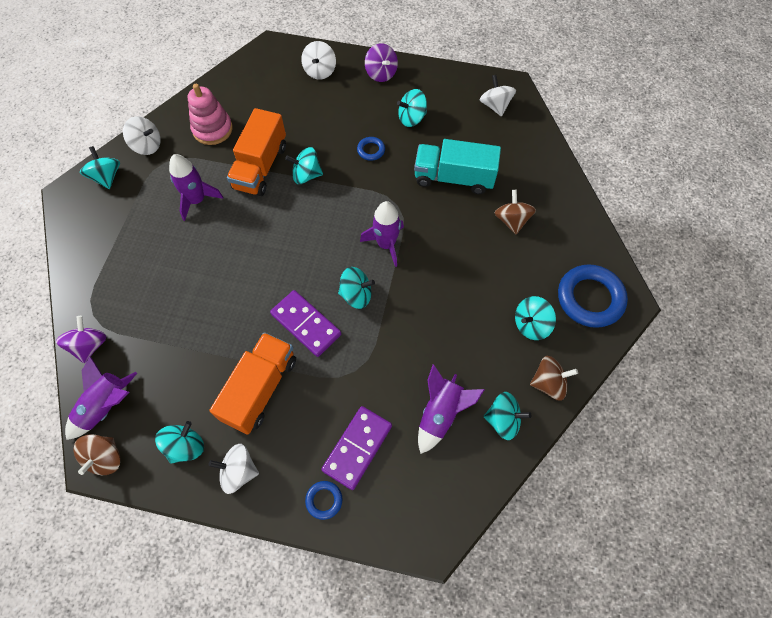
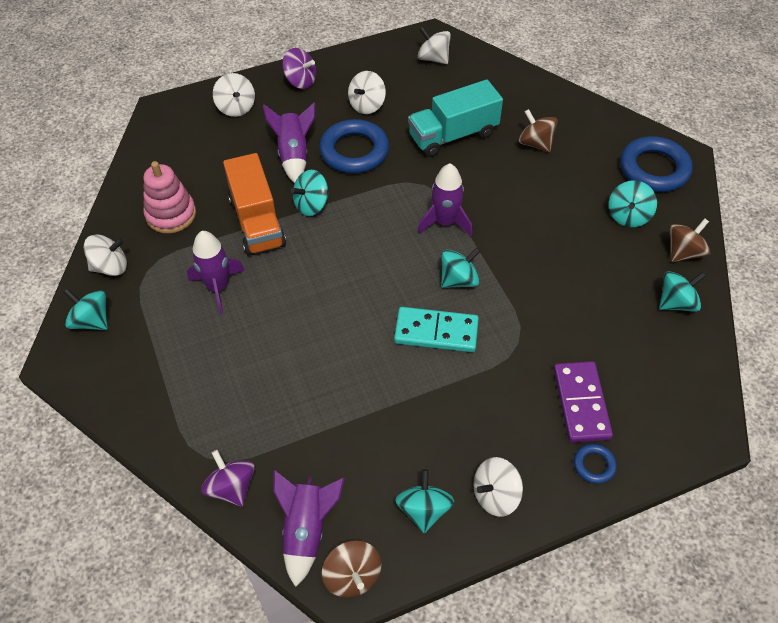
camera: 35 degrees left, 10 degrees down
(260, 389) = (447, 413): orange truck -> none
(306, 324) = (436, 332): purple domino -> turquoise domino
(371, 150) = (354, 151): blue ring -> blue ring, size x2.12
(411, 118) = (367, 105): turquoise spinning top -> white spinning top
(441, 413) = (623, 330): purple rocket -> purple rocket (294, 155)

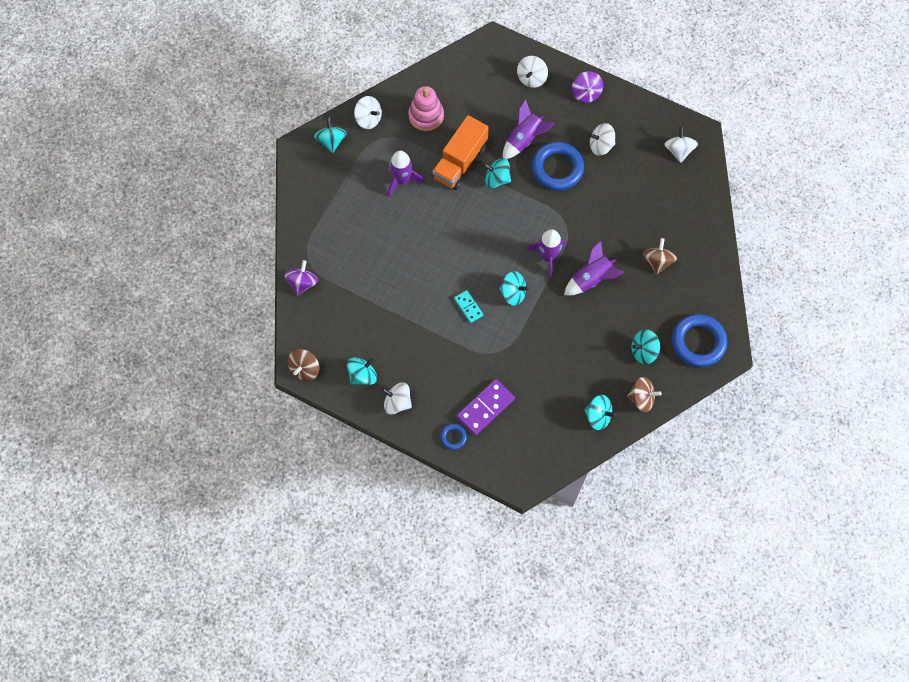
camera: 50 degrees right, 15 degrees up
(306, 530) = (310, 332): purple rocket -> purple rocket (591, 279)
(436, 332) = (468, 307): turquoise domino -> turquoise domino, size x0.58
(453, 135) = (620, 211): turquoise truck -> none

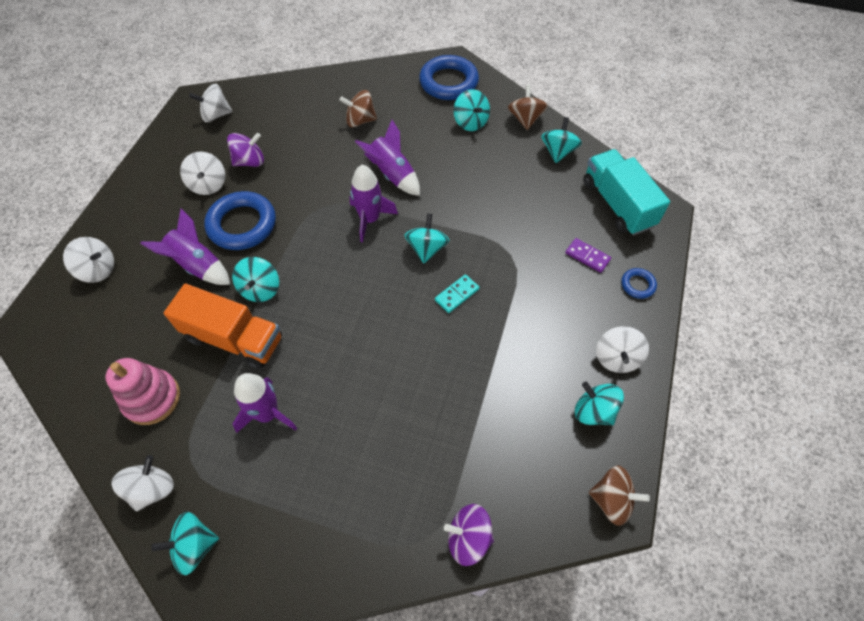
camera: 100 degrees left, 10 degrees down
(485, 408) = (587, 256): purple domino -> purple domino, size x0.58
(533, 447) = (617, 204): none -> turquoise truck
(586, 93) = (129, 207): purple spinning top -> purple spinning top (250, 161)

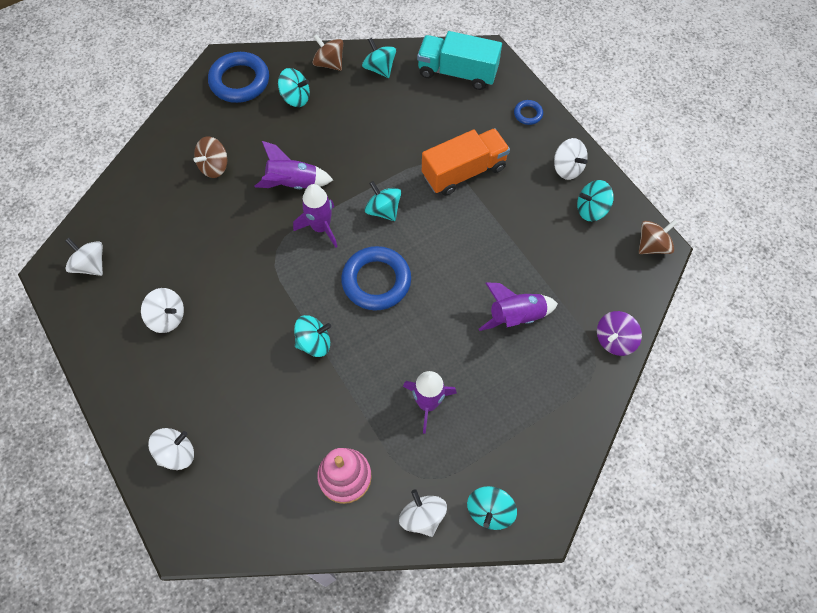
camera: 50 degrees left, 5 degrees up
(197, 265) = (247, 374): purple rocket -> purple rocket (516, 316)
(216, 115) = (91, 265): white spinning top -> white spinning top turned 105 degrees clockwise
(234, 338) = (343, 388): orange truck -> orange truck (464, 172)
(242, 224) = (237, 317): blue ring -> blue ring (376, 281)
(250, 161) = (174, 271): purple spinning top -> none
(260, 289) = (314, 342): turquoise spinning top -> turquoise spinning top turned 60 degrees counterclockwise
(457, 294) = (439, 220): turquoise domino -> none
(587, 256) = (481, 123): purple domino -> none

